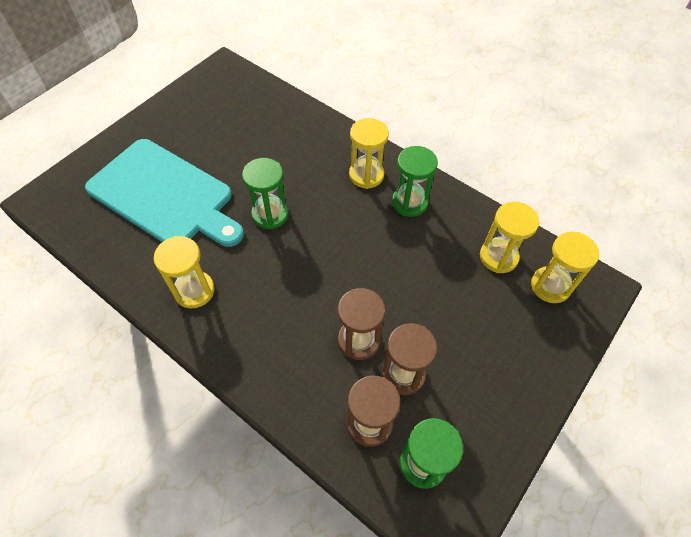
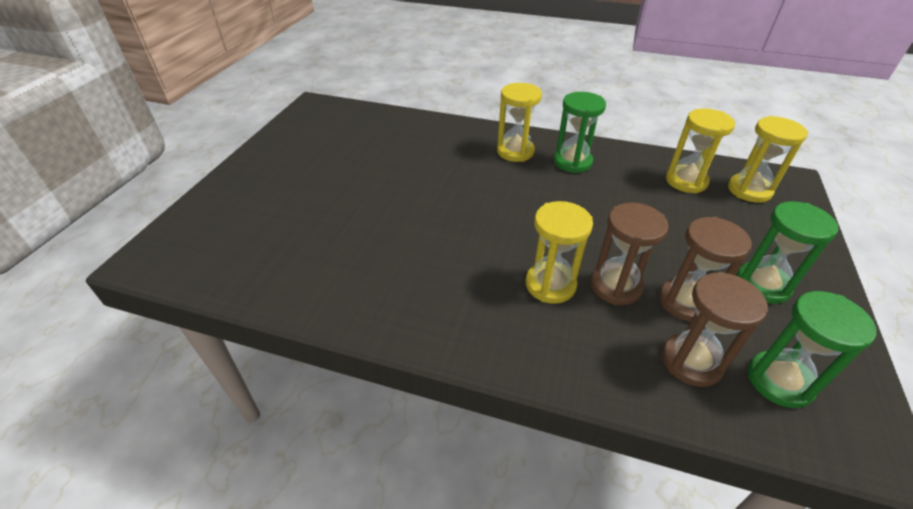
camera: 20 degrees left, 15 degrees down
(165, 195) = (308, 217): turquoise cutting board -> none
(194, 291) = (398, 295): yellow hourglass -> yellow hourglass (550, 284)
(270, 214) = (440, 204): green hourglass -> green hourglass (762, 285)

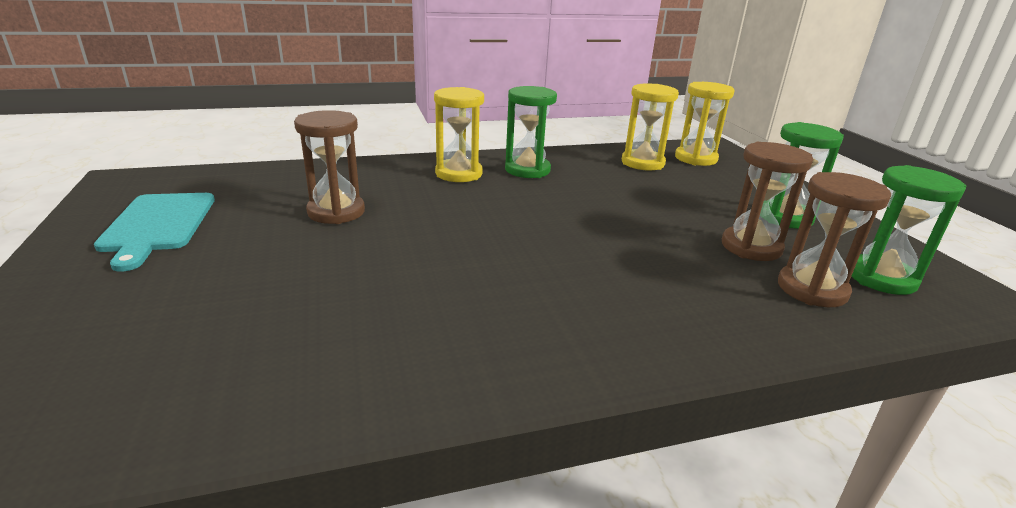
camera: 35 degrees left, 15 degrees down
(309, 146) = (158, 225): none -> turquoise cutting board
(550, 284) = (626, 273): yellow hourglass -> none
(615, 286) = (684, 254): brown hourglass -> brown hourglass (336, 212)

